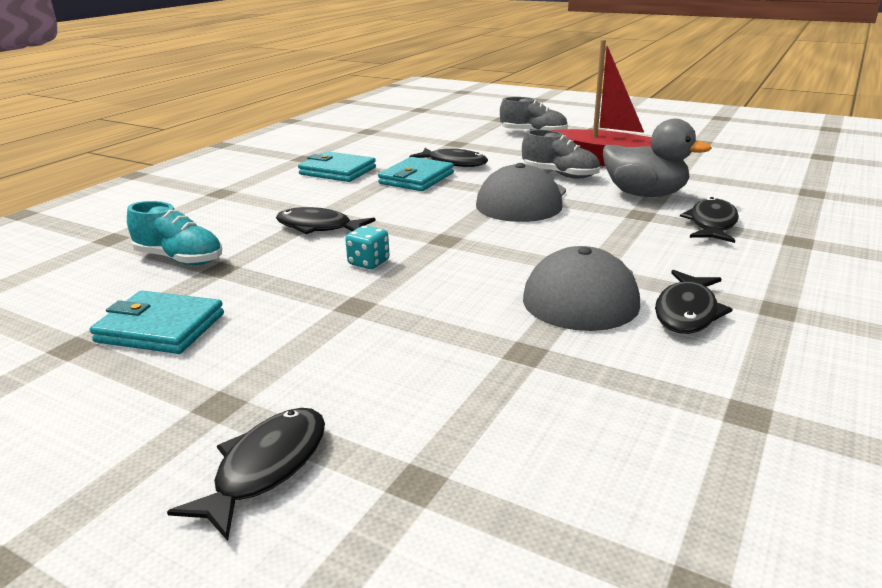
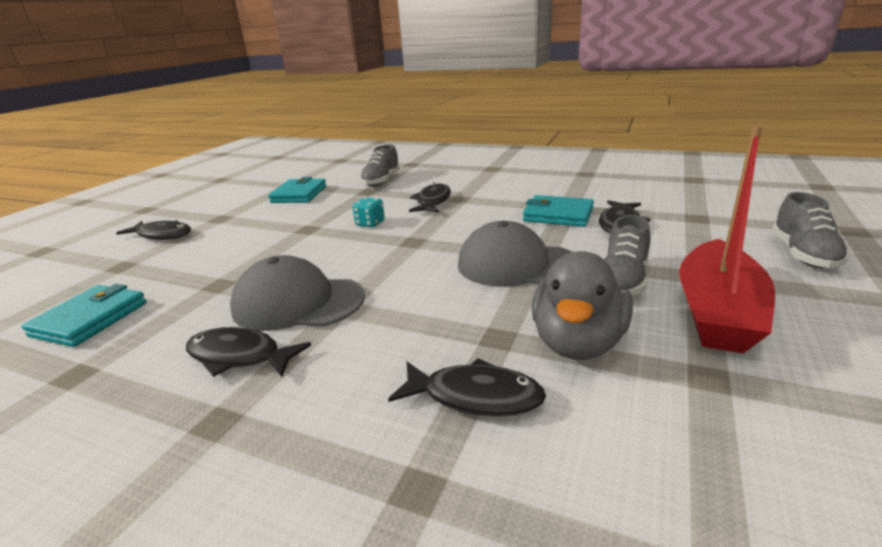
camera: 85 degrees right, 0 degrees up
(179, 259) = (381, 181): turquoise shoe -> grey shoe
(337, 171) = (559, 188): turquoise wallet -> turquoise wallet (90, 319)

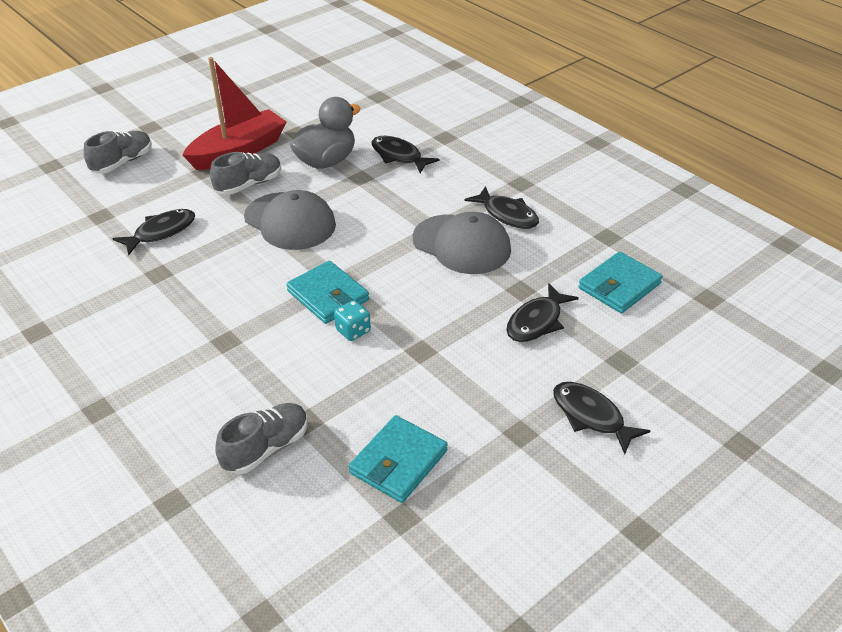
camera: 155 degrees left, 15 degrees up
(432, 201) = (257, 348): black fish -> black fish (537, 321)
(558, 215) = (183, 265): turquoise wallet -> turquoise wallet (328, 296)

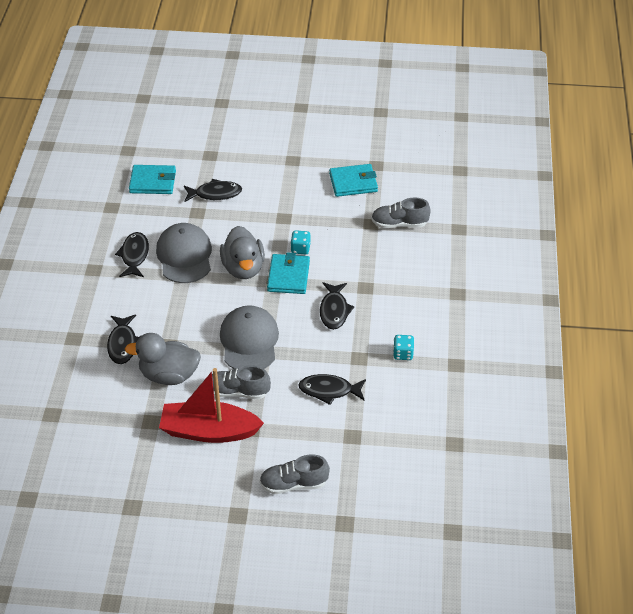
camera: 135 degrees left, 5 degrees up
(111, 305) = (403, 354): none -> turquoise dice
(386, 272) = (243, 268): none -> grey duck
(591, 416) = (257, 146): black fish -> black fish (334, 310)

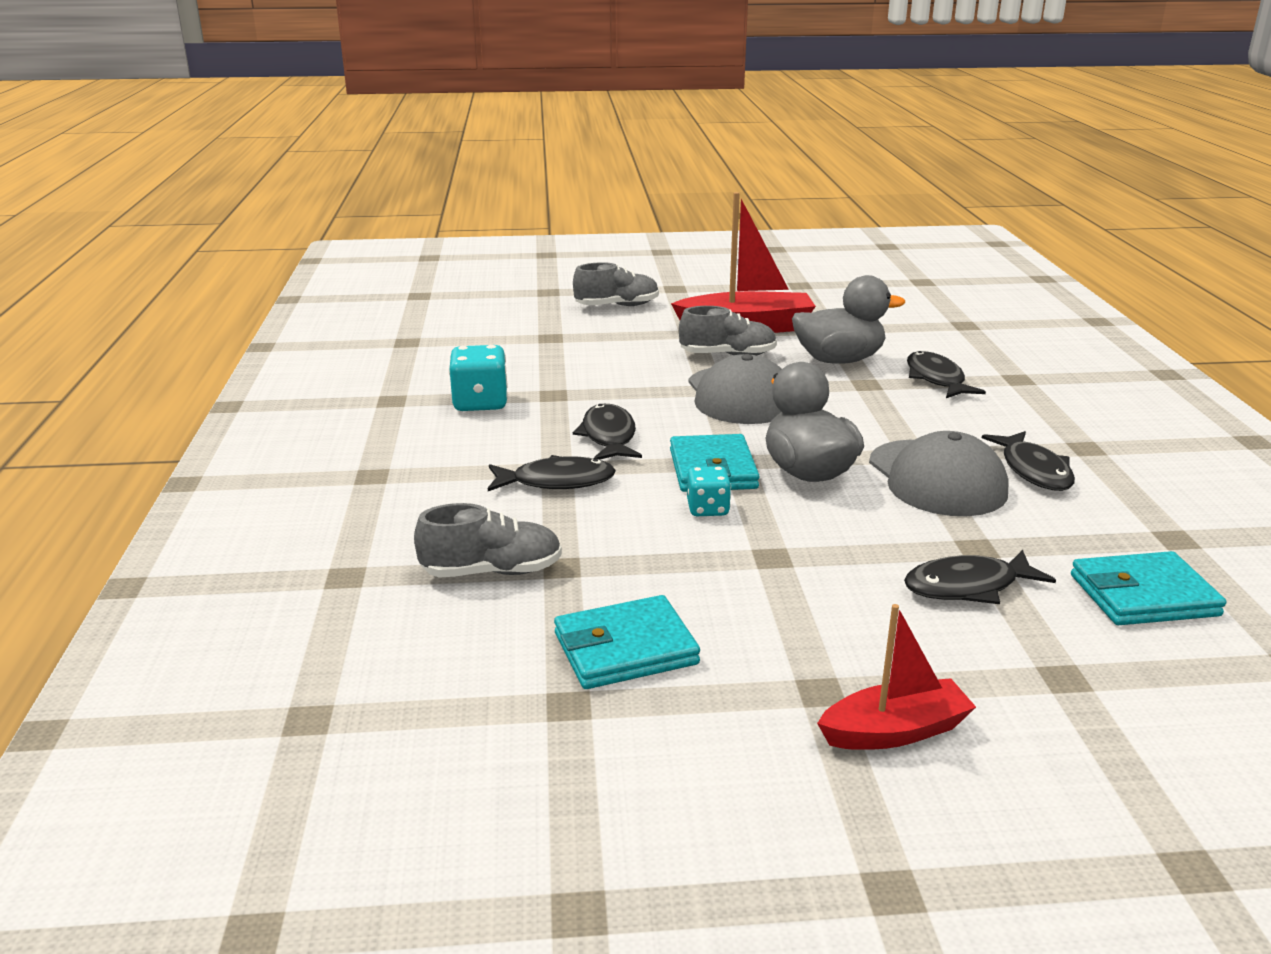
camera: 170 degrees right, 20 degrees down
(276, 144) = (895, 731): none -> red boat
(329, 390) = (593, 365): black fish -> black fish (556, 481)
(403, 354) = (480, 403): turquoise dice -> turquoise dice, size x1.62

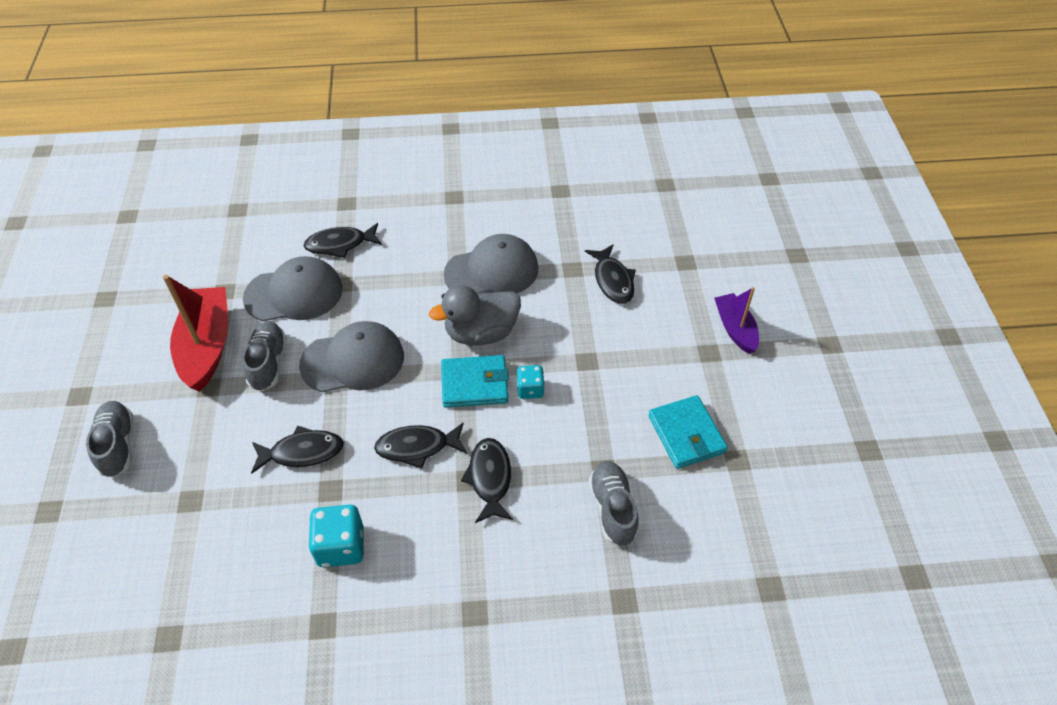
camera: 90 degrees left, 25 degrees up
(839, 360) = (294, 293): grey duck -> grey cap
(895, 731) = (735, 329): red boat -> purple boat
(1033, 470) = (483, 226): black fish -> black fish (302, 452)
(1143, 595) = (615, 217): turquoise wallet -> none

